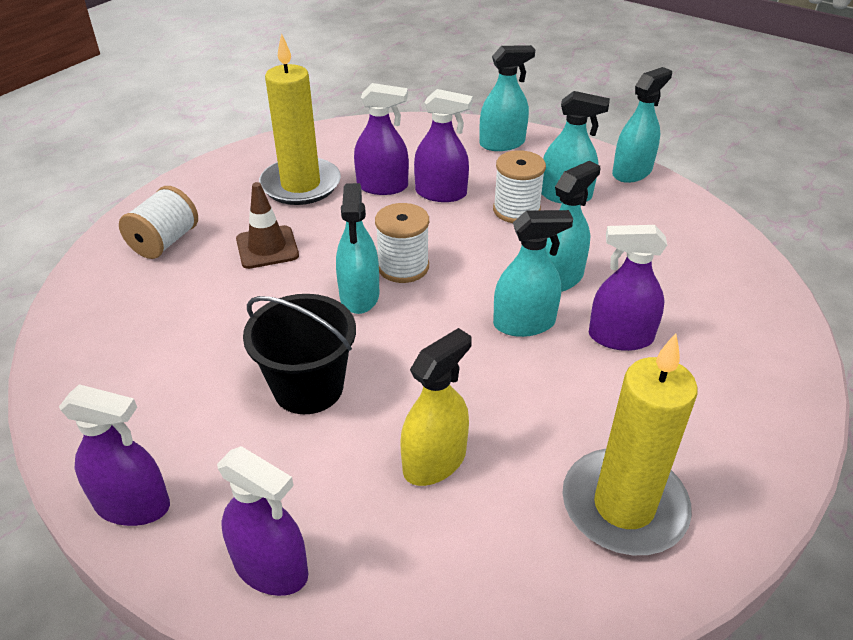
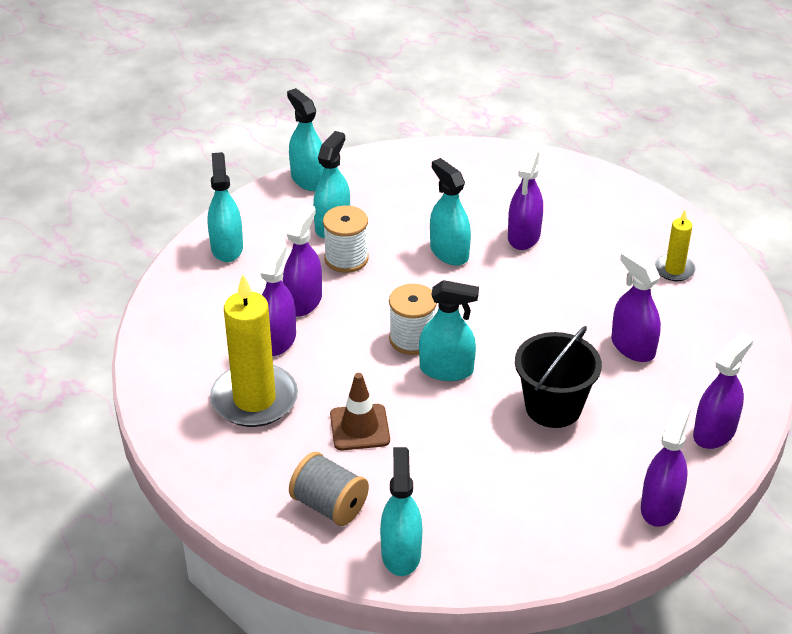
camera: 80 degrees left, 0 degrees up
(164, 242) = (329, 505): white spool -> grey spool
(434, 461) = (632, 347): yellow spray bottle -> purple spray bottle
(524, 323) = (500, 281): turquoise spray bottle -> turquoise spray bottle (401, 553)
(624, 506) = (674, 270): yellow candle -> yellow candle, size x0.51

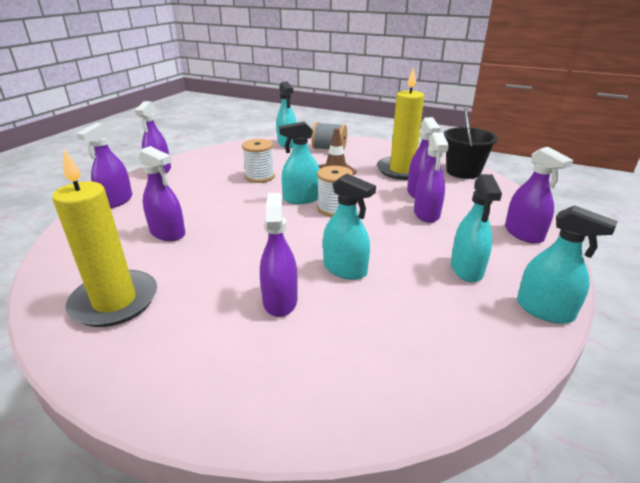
camera: 160 degrees right, 10 degrees down
(227, 248) = (523, 234): turquoise spray bottle -> purple spray bottle
(346, 258) = (426, 246): white spool -> white spool (260, 176)
(553, 407) = (225, 194): black bucket -> black bucket (463, 172)
(674, 270) = (115, 301): yellow candle -> yellow candle, size x1.97

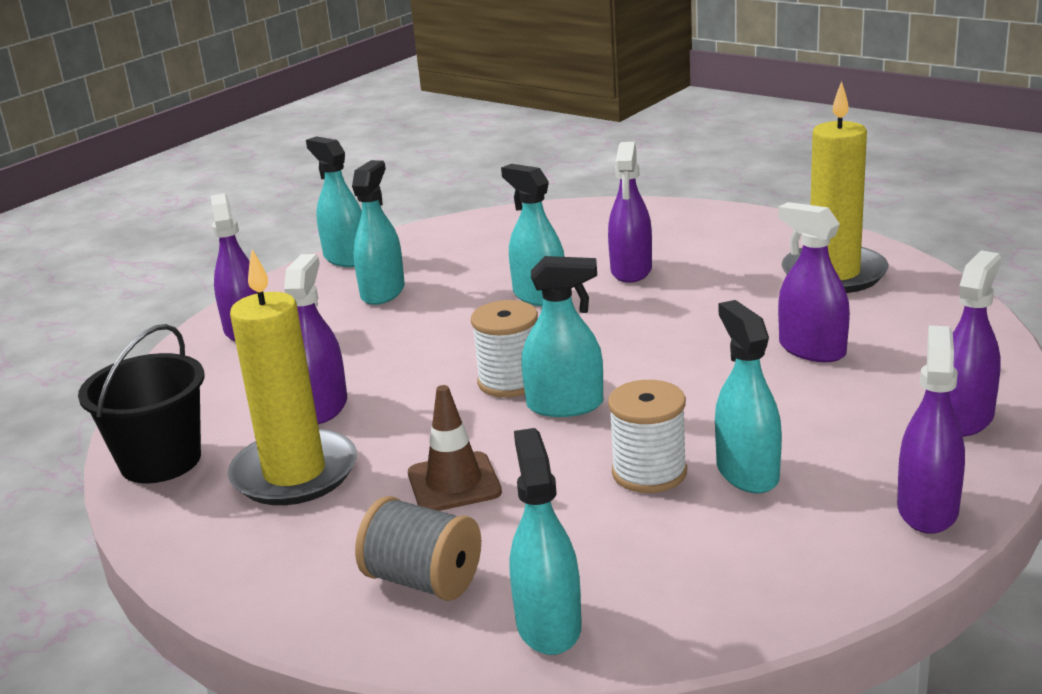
camera: 165 degrees left, 5 degrees down
(221, 178) = (747, 472): none -> turquoise spray bottle
(426, 214) = (353, 365): purple spray bottle -> none

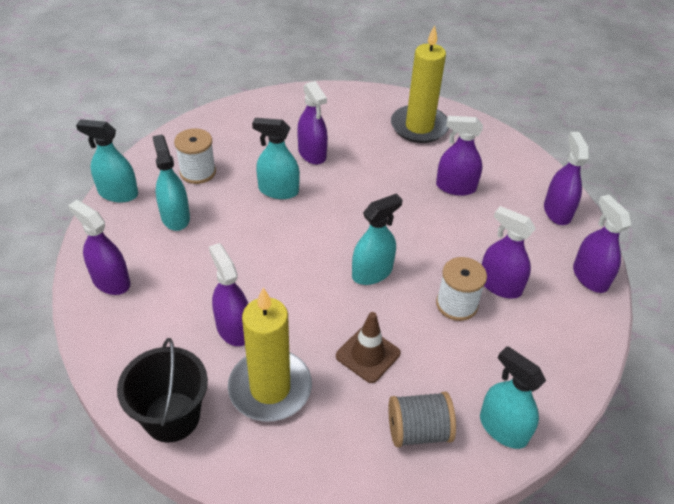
camera: 40 degrees left, 20 degrees up
(510, 381) = (326, 265): white spool -> white spool (198, 172)
(747, 472) = (500, 285): turquoise spray bottle -> purple spray bottle

